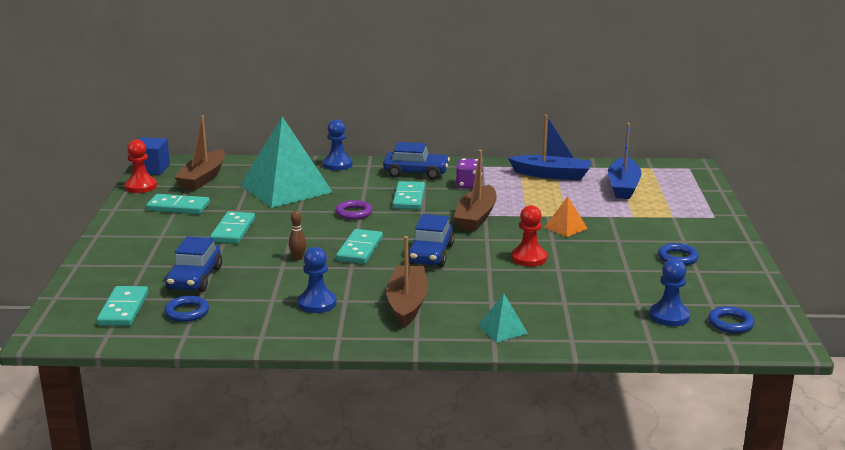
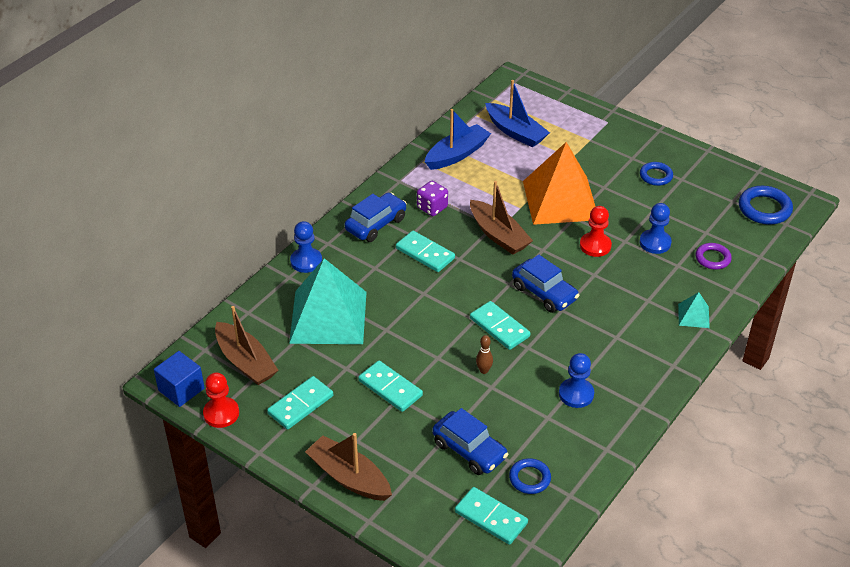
camera: 55 degrees left, 20 degrees up
(354, 213) = (424, 299): purple ring -> purple ring (712, 258)
(407, 304) = (617, 345): brown boat -> brown boat (349, 477)
(565, 227) = (560, 200): orange pyramid -> orange pyramid, size x2.39
(669, 316) = (735, 229): blue pawn -> blue pawn (655, 243)
(730, 323) = (764, 209): blue ring -> blue ring, size x1.56

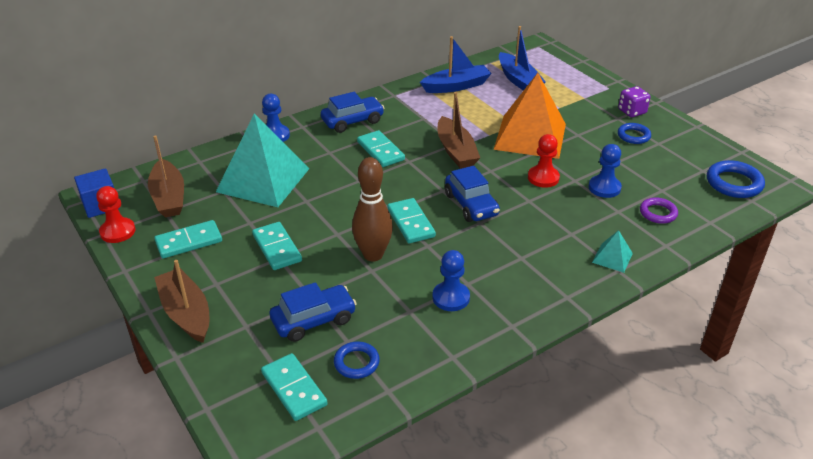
camera: 20 degrees right, 5 degrees down
(432, 208) = (409, 119): purple dice -> purple dice (632, 111)
(469, 450) = (314, 320): blue car -> blue car turned 90 degrees counterclockwise
(484, 370) = (373, 255): brown bowling pin -> brown bowling pin, size x2.27

